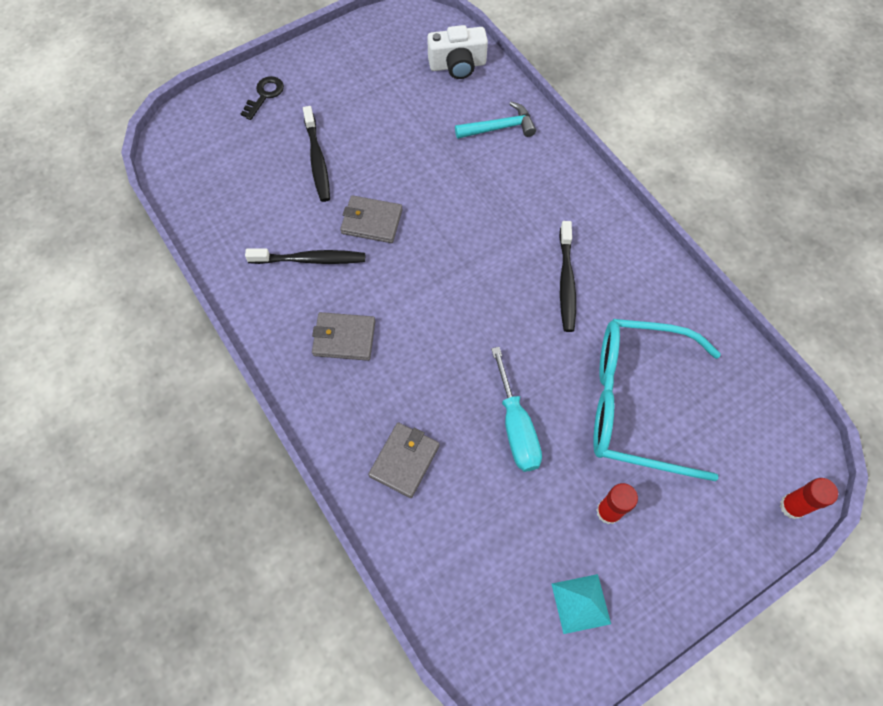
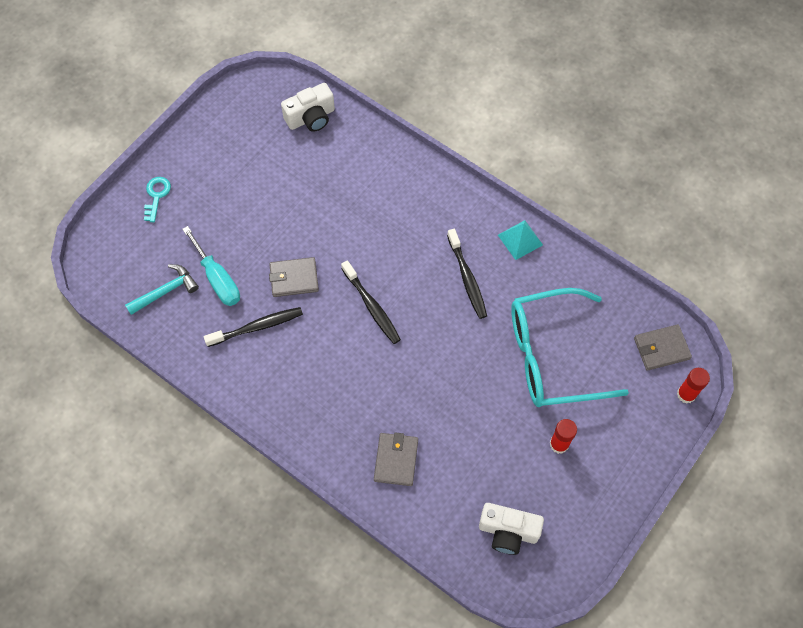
camera: 20 degrees left, 0 degrees up
(265, 95) = (156, 195): black key -> turquoise key
(317, 159) = (226, 239): black toothbrush -> black toothbrush (371, 306)
(344, 338) = (311, 381): grey wallet -> grey wallet (661, 348)
(499, 127) = (367, 164): turquoise hammer -> turquoise hammer (165, 291)
(506, 598) = (508, 531): none -> white camera
(516, 427) = (470, 405): turquoise screwdriver -> turquoise screwdriver (217, 279)
(581, 603) = (561, 516): turquoise pyramid -> turquoise pyramid (520, 240)

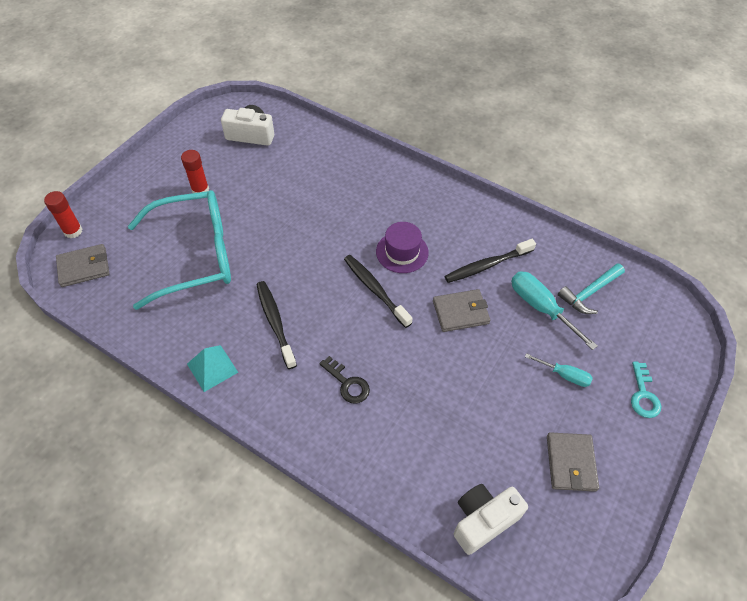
camera: 175 degrees right, 10 degrees down
(217, 216) = (564, 375): none -> turquoise screwdriver
(340, 348) = (402, 252): none -> purple hat
(396, 460) = (342, 173): grey wallet -> grey wallet (570, 463)
(403, 219) = (347, 384): none -> black key

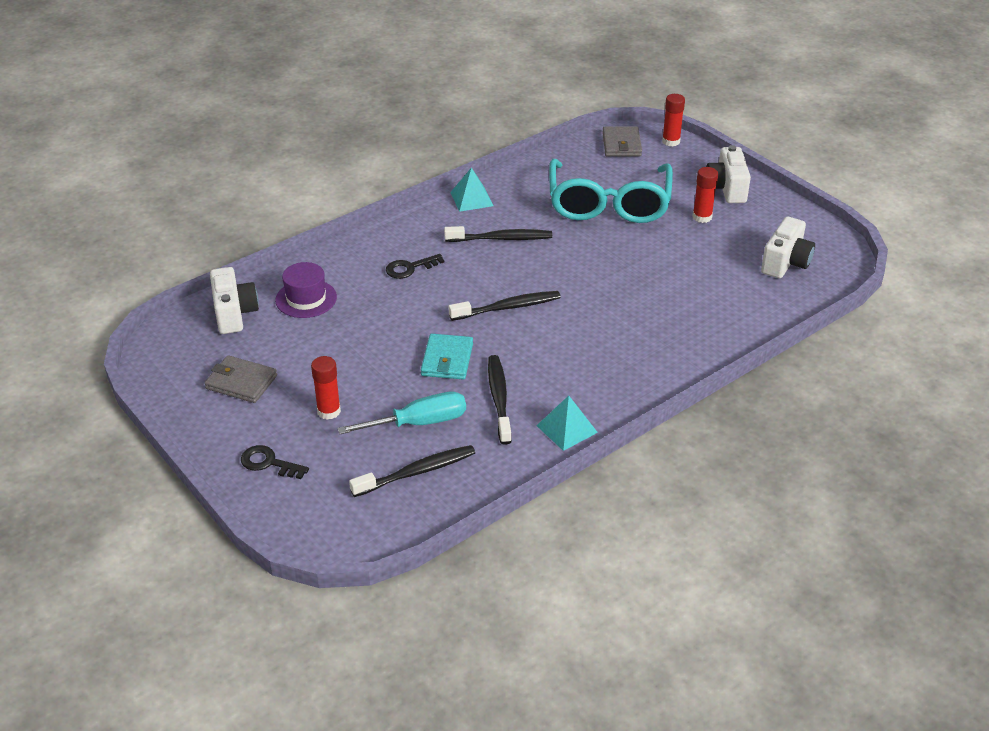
camera: 110 degrees right, 15 degrees down
(151, 181) = (726, 188): none -> white camera
(402, 252) = (550, 338): purple hat -> purple hat (306, 299)
(460, 312) = (447, 360): grey wallet -> turquoise wallet
(496, 219) = (567, 429): none -> turquoise pyramid
(564, 375) = (329, 411): turquoise screwdriver -> red glue stick
(589, 293) = (416, 472): turquoise hammer -> black toothbrush
(643, 395) = (268, 463): turquoise key -> black key

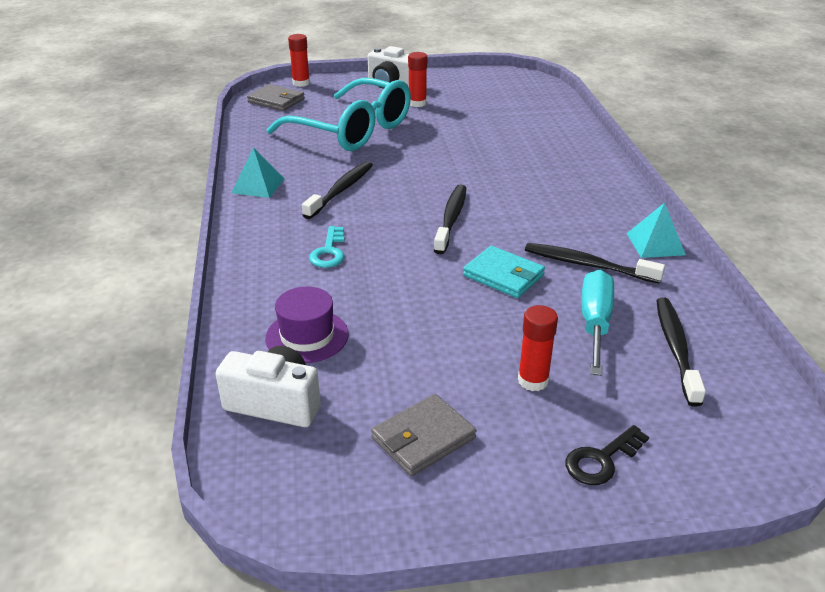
camera: 60 degrees left, 5 degrees down
(409, 268) = (329, 252): black key -> turquoise key
(785, 262) = (509, 95): white camera -> none

